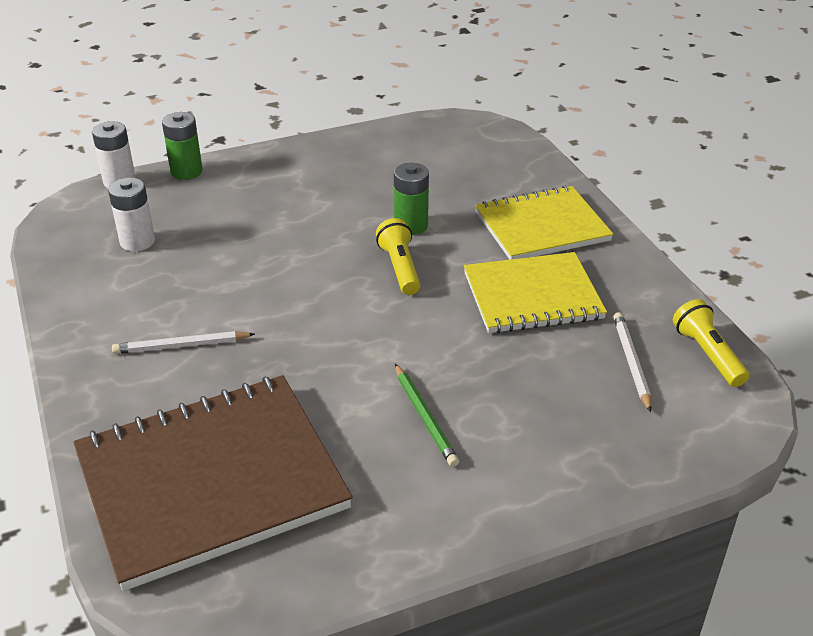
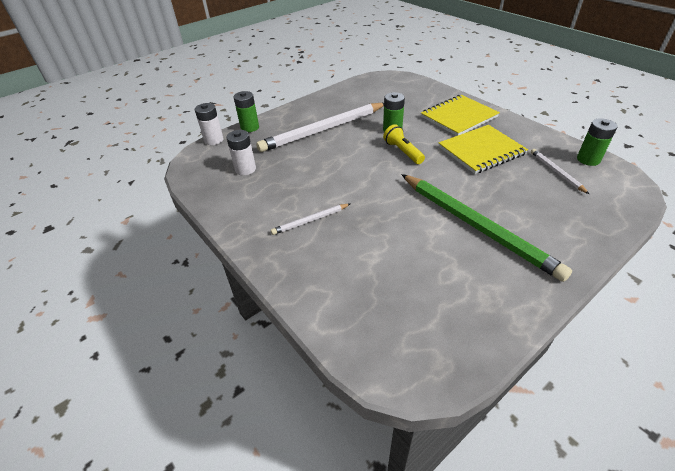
camera: 15 degrees left, 5 degrees up
(211, 481) = (383, 295): brown notebook -> none
(299, 201) = (323, 130): none -> white pencil
(424, 417) = (476, 226): green pencil -> green pencil, size x2.20
(707, 354) = (588, 159): yellow flashlight -> green battery

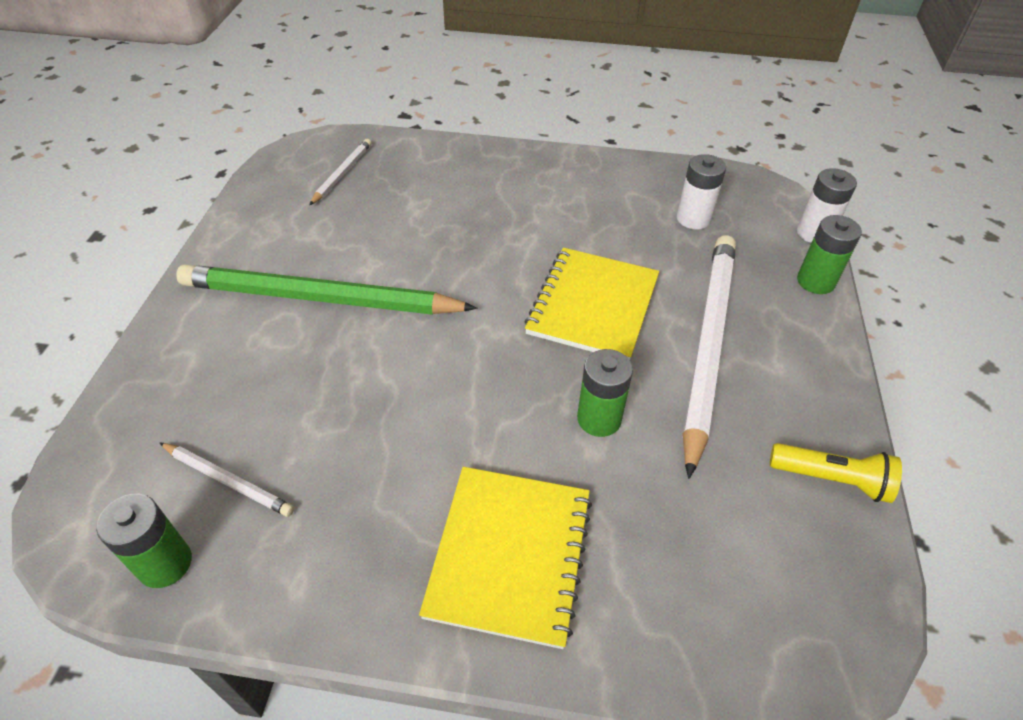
camera: 135 degrees right, 5 degrees up
(310, 220) = (524, 205): white pencil -> white pencil (342, 173)
(402, 152) = (527, 373): yellow flashlight -> yellow flashlight (832, 479)
(481, 151) = (394, 459): yellow notebook -> yellow notebook (593, 305)

